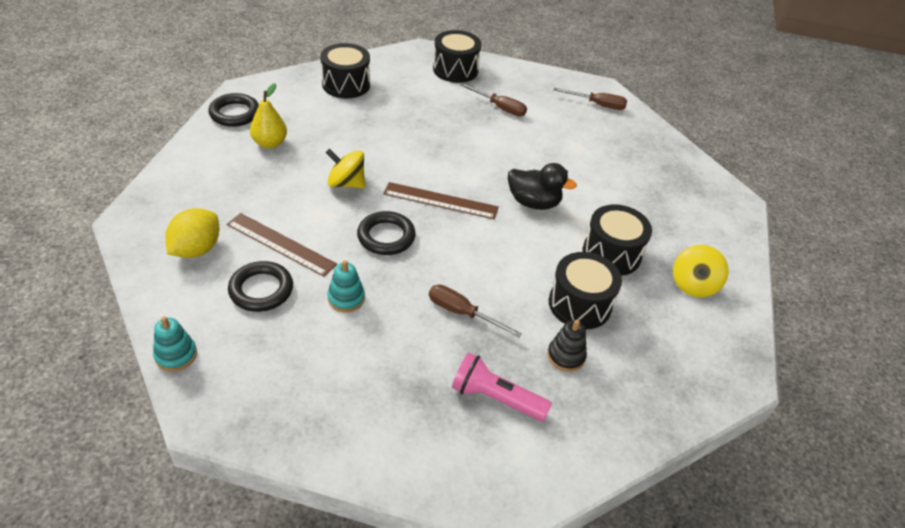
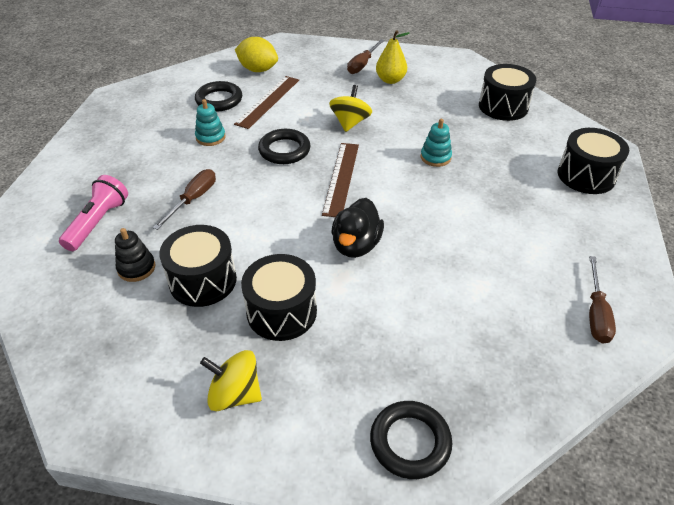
camera: 90 degrees right, 0 degrees up
(176, 355) = (161, 79): turquoise stacking toy -> turquoise stacking toy (435, 157)
(235, 114) = (423, 59): black ring -> black ring (410, 442)
(500, 108) = (527, 214): brown screwdriver -> brown screwdriver (362, 64)

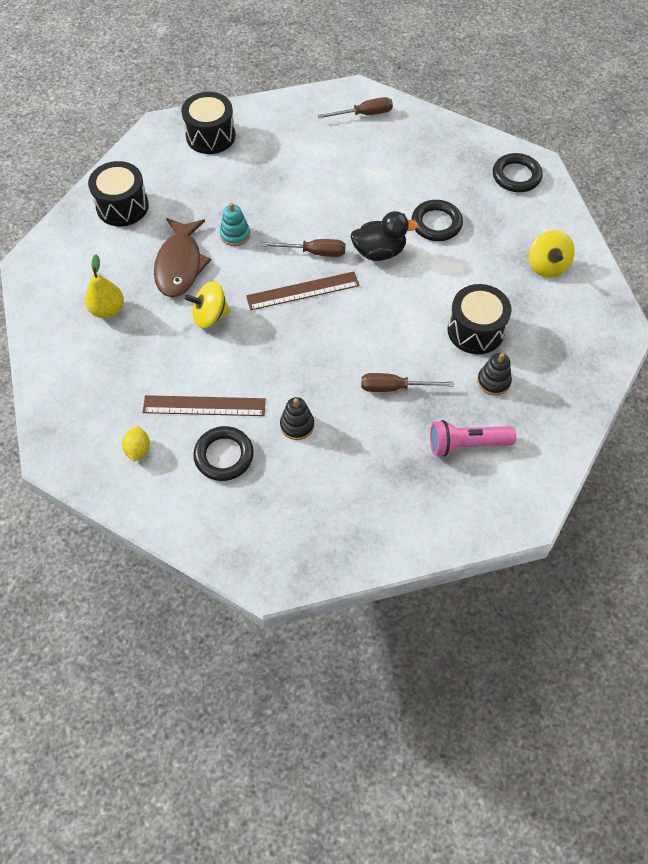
camera: 115 degrees left, 15 degrees up
(210, 137) = (297, 425): turquoise stacking toy -> black stacking toy
(258, 70) = (138, 450): yellow lemon -> yellow lemon, size x0.60
(281, 312) = (471, 270): black drum -> none
(284, 150) = (284, 351): black ring -> black ring (436, 223)
(362, 64) = (82, 347): brown screwdriver -> brown screwdriver (314, 252)
(416, 120) = (180, 265): none -> brown fish

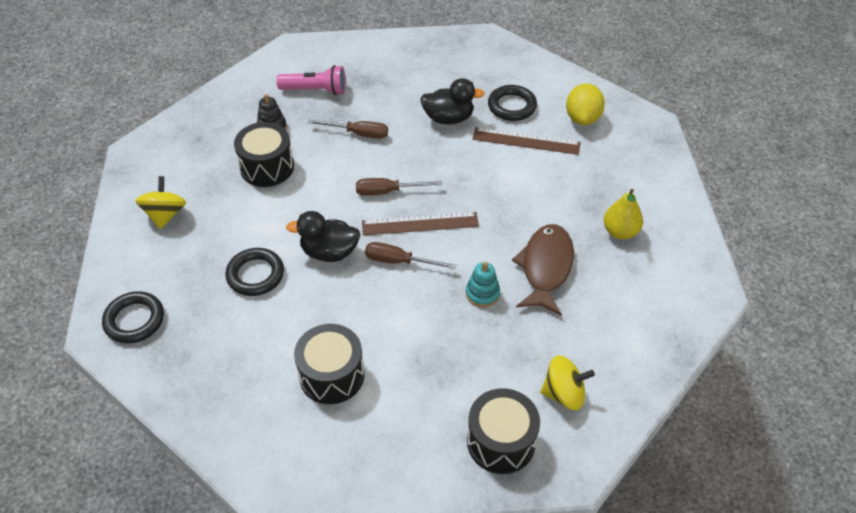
camera: 170 degrees left, 10 degrees down
(122, 206) = (615, 349): black drum -> black drum (332, 375)
(138, 450) = (582, 118): yellow lemon -> yellow lemon, size x1.67
(210, 316) = (516, 212): yellow spinning top -> yellow spinning top (564, 394)
(297, 425) = (448, 118): black stacking toy -> black duck
(364, 114) = (281, 446): brown screwdriver -> brown screwdriver (388, 191)

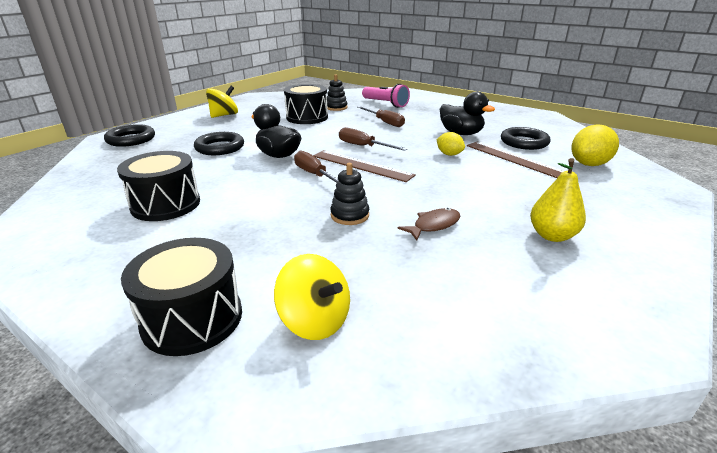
camera: 40 degrees right, 20 degrees down
(471, 163) = (449, 154): none -> yellow lemon
(482, 293) = (350, 215): turquoise stacking toy -> black stacking toy
(545, 267) = (433, 225): brown fish -> brown fish, size x0.53

